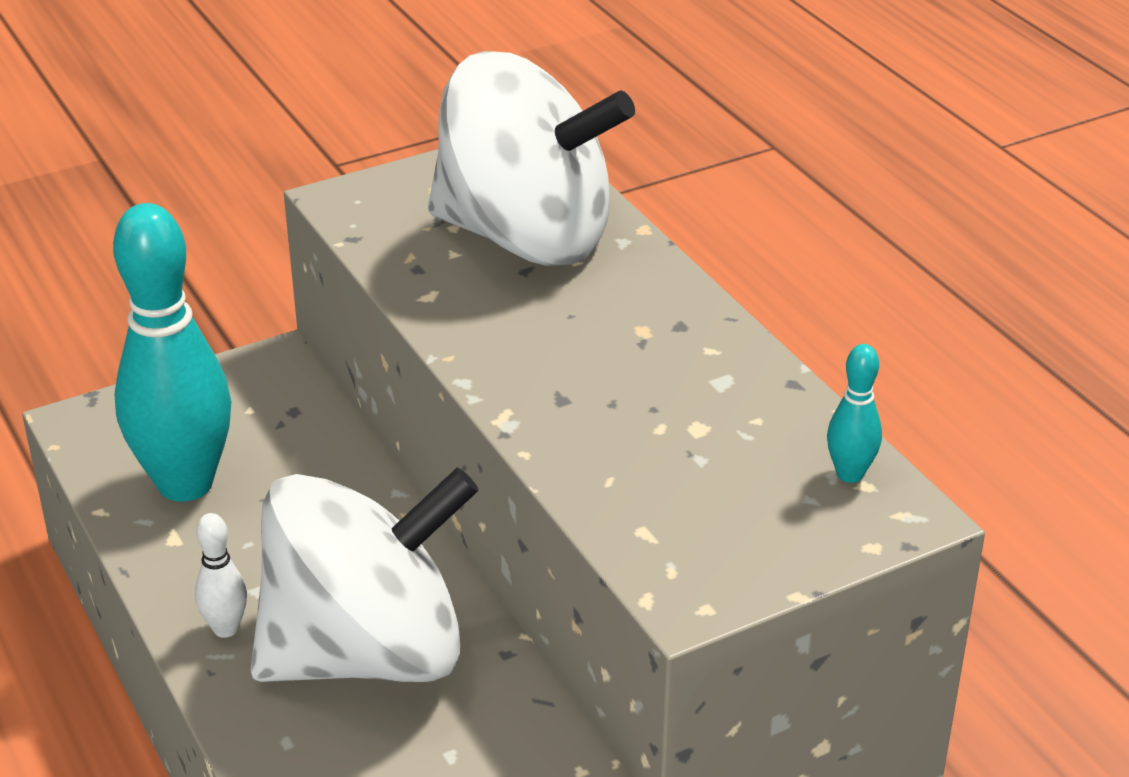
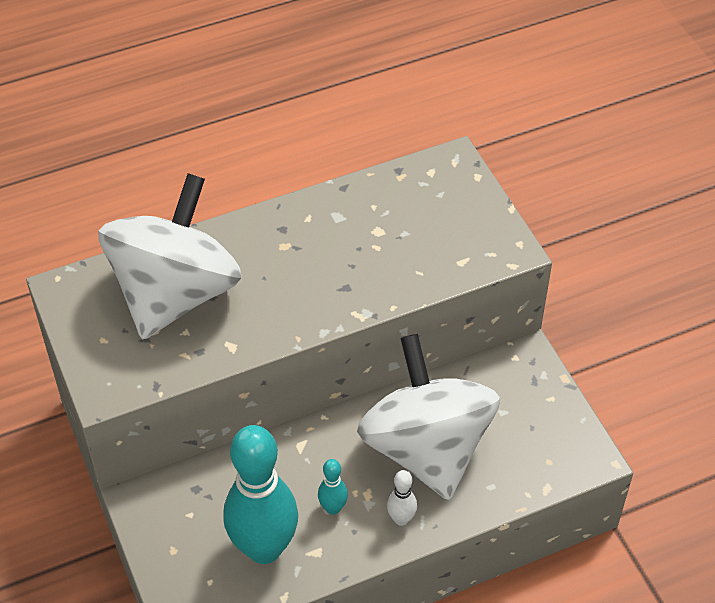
camera: 85 degrees left, 15 degrees up
(850, 474) = (423, 176): turquoise bowling pin -> turquoise bowling pin (333, 508)

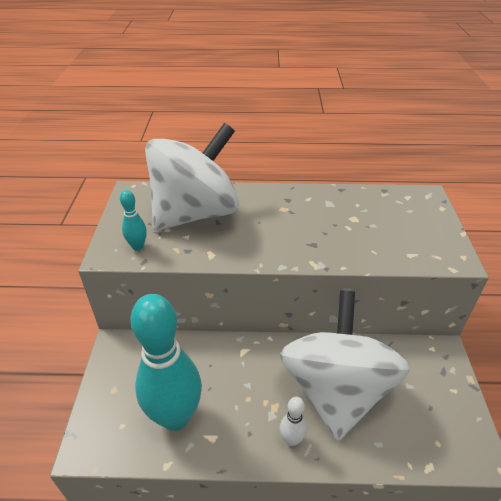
camera: 25 degrees right, 10 degrees down
(333, 508) = (242, 407): turquoise bowling pin -> turquoise bowling pin (138, 246)

